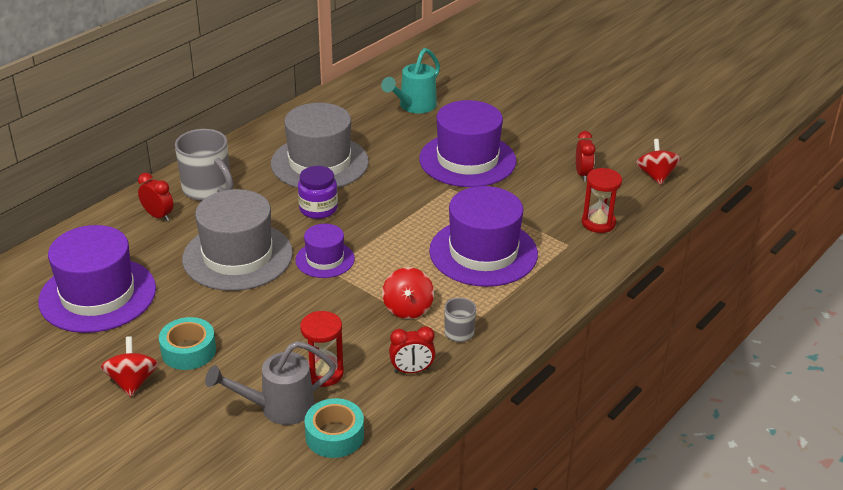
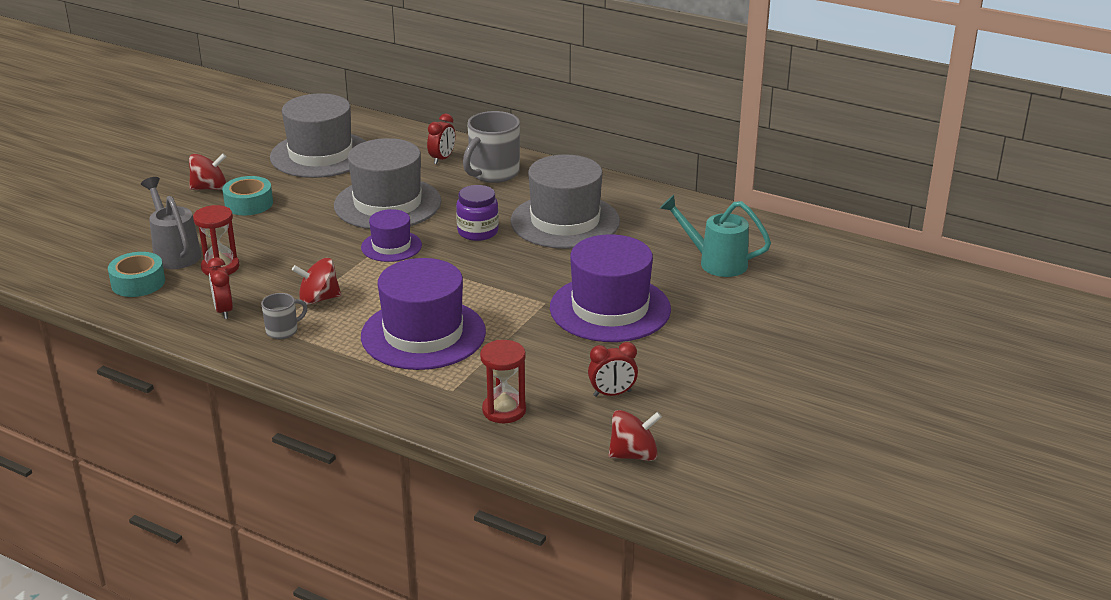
camera: 80 degrees right, 5 degrees down
(98, 295) = (320, 155): purple hat -> grey hat

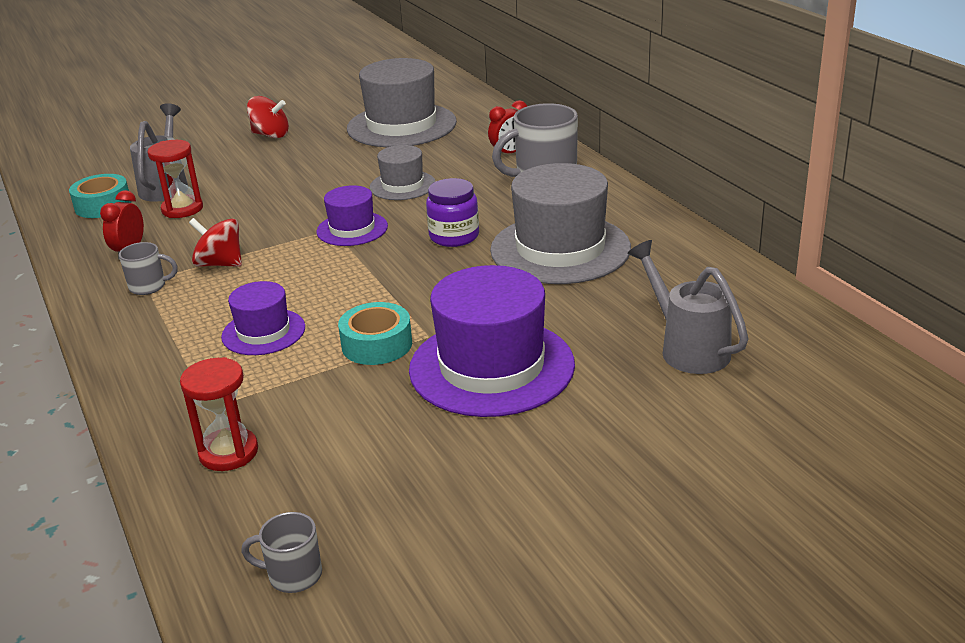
camera: 35 degrees right, 0 degrees up
(249, 203) = (283, 156): turquoise tape -> turquoise tape (377, 344)
(387, 204) = (402, 185): grey hat -> grey hat, size x0.54
(423, 334) = (263, 332): purple hat -> purple hat, size x0.54
(612, 394) = (367, 478): red clock -> none
(633, 455) = (293, 575): red spinning top -> grey mug
(715, 262) = (688, 348): turquoise watering can -> grey watering can

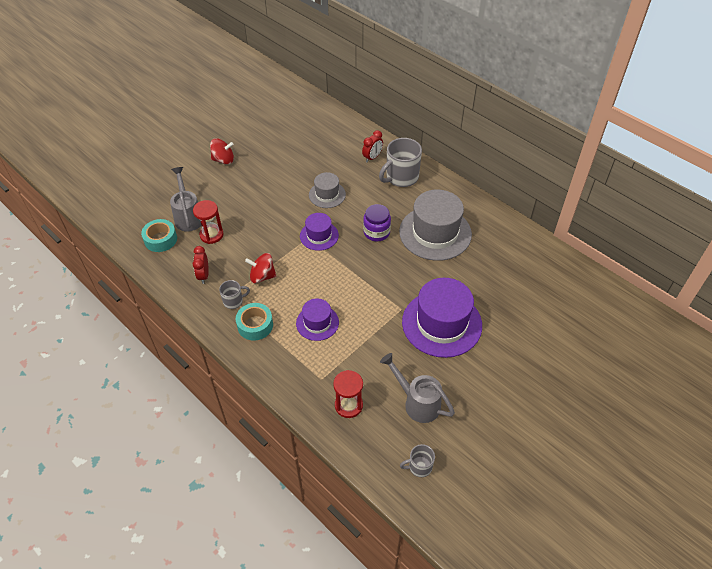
camera: 20 degrees left, 20 degrees up
(377, 344) = (379, 320): turquoise tape -> turquoise tape (255, 325)
(401, 125) = (298, 140): grey hat -> none
(688, 348) = (524, 293): grey watering can -> grey watering can (417, 402)

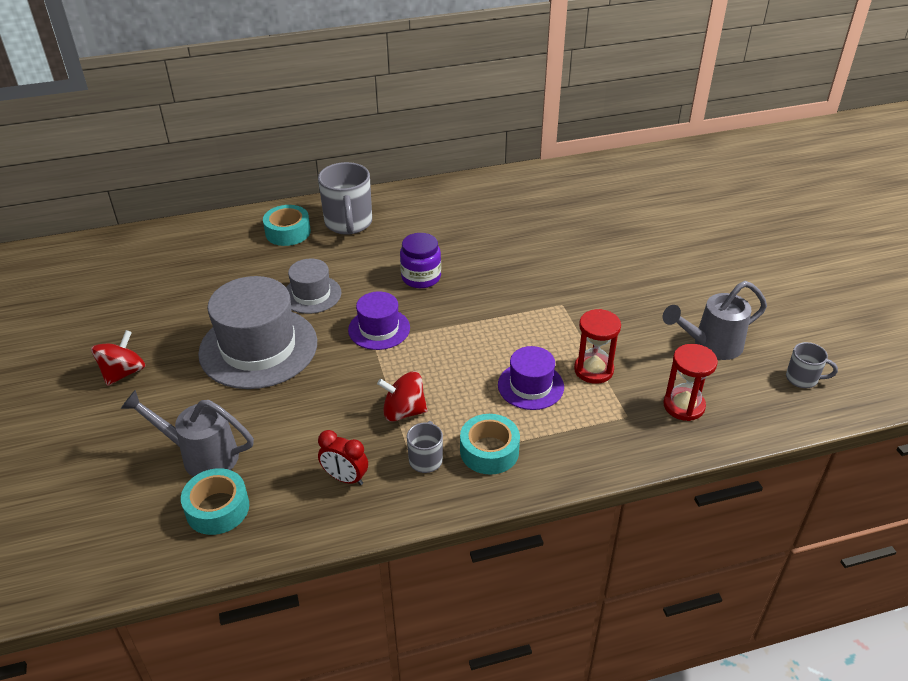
camera: 60 degrees left, 10 degrees down
(211, 235) = (269, 440): red hourglass -> red hourglass (593, 370)
(262, 276) = (403, 411): red spinning top -> red spinning top turned 60 degrees clockwise
(372, 157) = (288, 232): red clock -> turquoise tape
(419, 467) = (803, 379): grey mug -> grey mug turned 90 degrees counterclockwise
(435, 233) = (465, 233): grey hat -> grey hat (258, 347)
(441, 323) = (607, 282): purple hat -> none

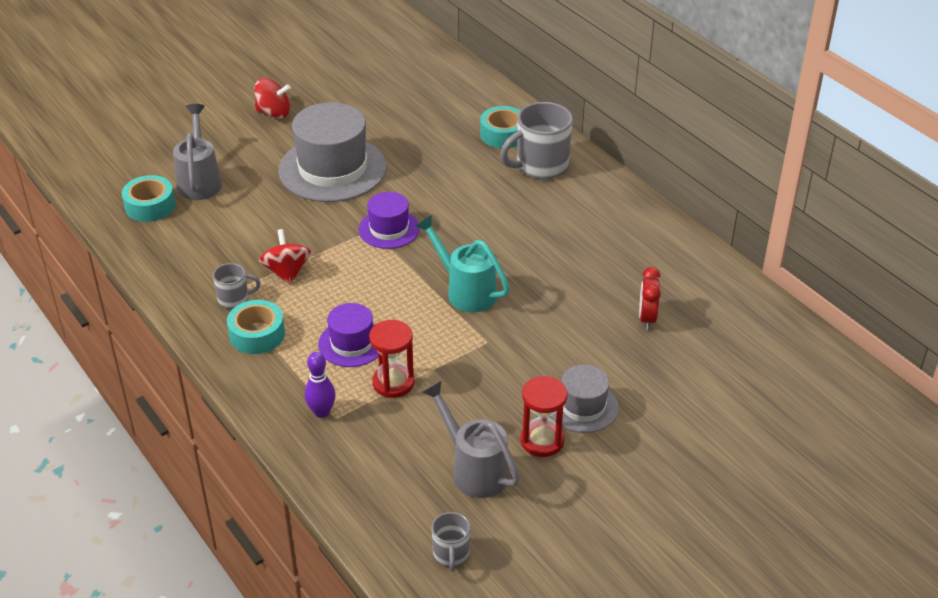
camera: 70 degrees right, 0 degrees up
(311, 294) = (417, 176): grey hat -> grey hat (583, 406)
(345, 478) = (200, 260): red clock -> red clock (647, 318)
(421, 277) = (479, 235): purple jar -> none
(492, 302) = (465, 291): none -> turquoise watering can
(617, 424) = (321, 412): none -> purple bowling pin
(684, 406) = (367, 458): red hourglass -> red hourglass (542, 441)

